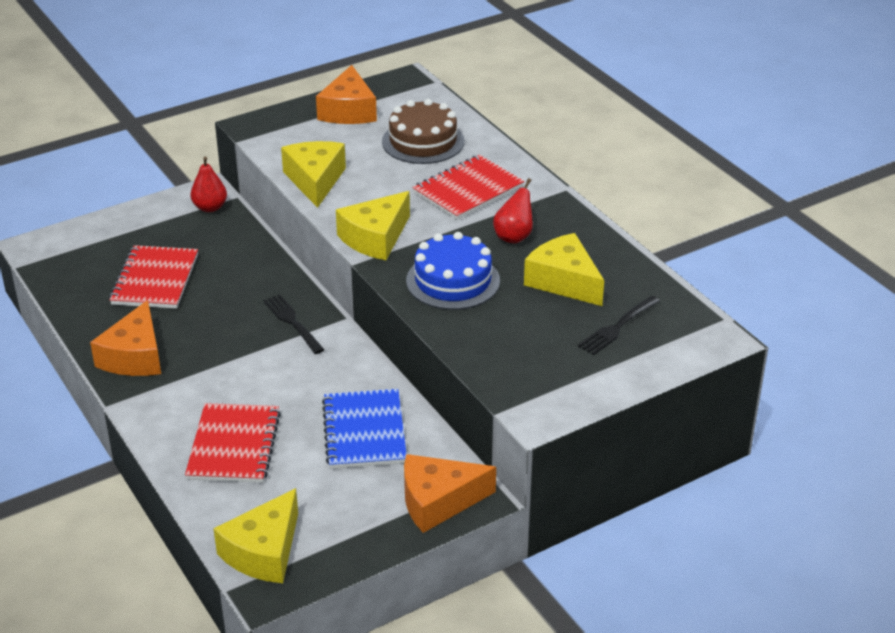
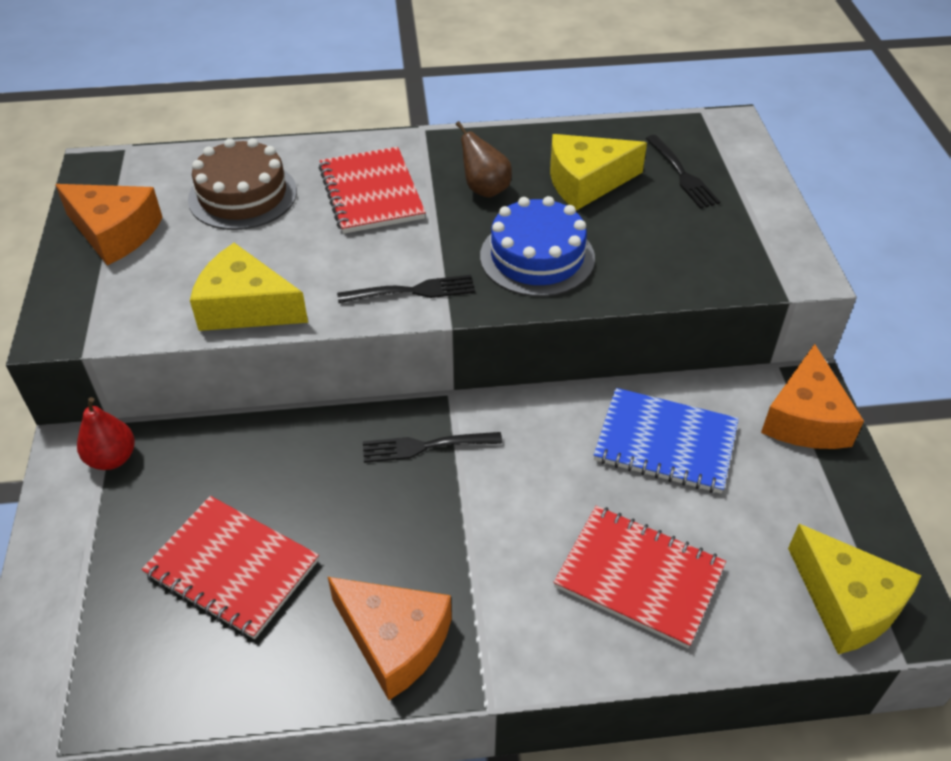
camera: 65 degrees left, 10 degrees up
(375, 238) = (411, 291): yellow cheese -> black fork
(514, 237) = (485, 189): red pear -> brown pear

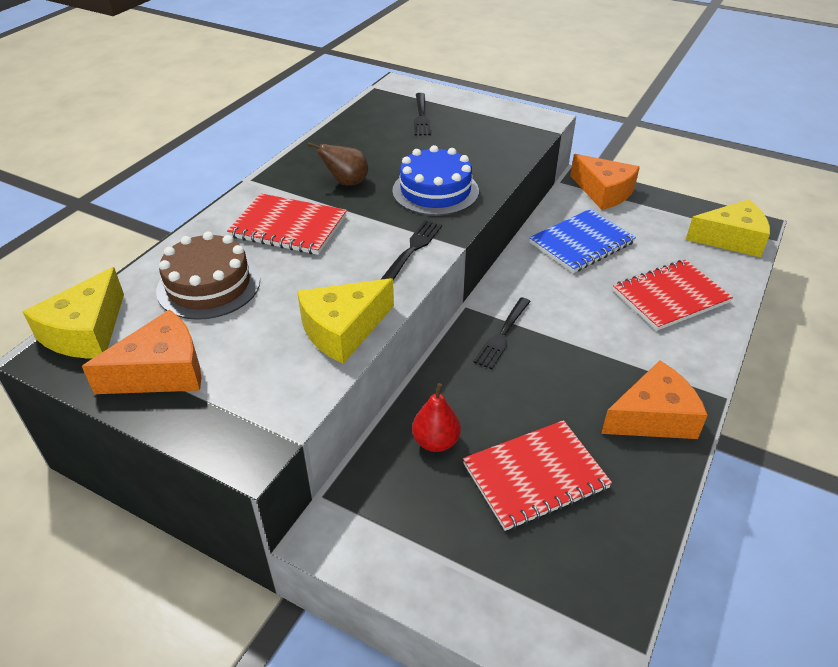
camera: 55 degrees left, 5 degrees down
(112, 458) = (362, 510): red pear -> red pear (436, 442)
(586, 182) = (388, 147): yellow cheese -> yellow cheese (86, 332)
(681, 174) = (421, 116): black fork -> black fork turned 75 degrees clockwise

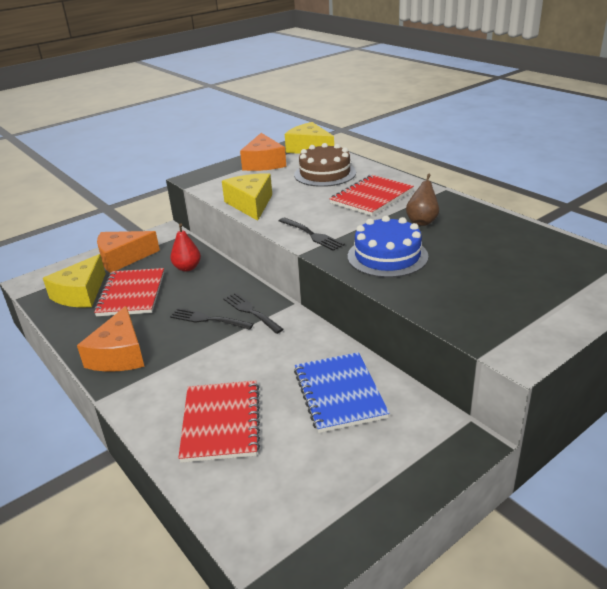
camera: 115 degrees right, 10 degrees down
(421, 116) = (545, 273): black fork -> black fork (209, 319)
(604, 192) = (433, 452): orange cheese -> orange cheese (123, 258)
(731, 239) = (274, 532): yellow cheese -> yellow cheese (81, 293)

